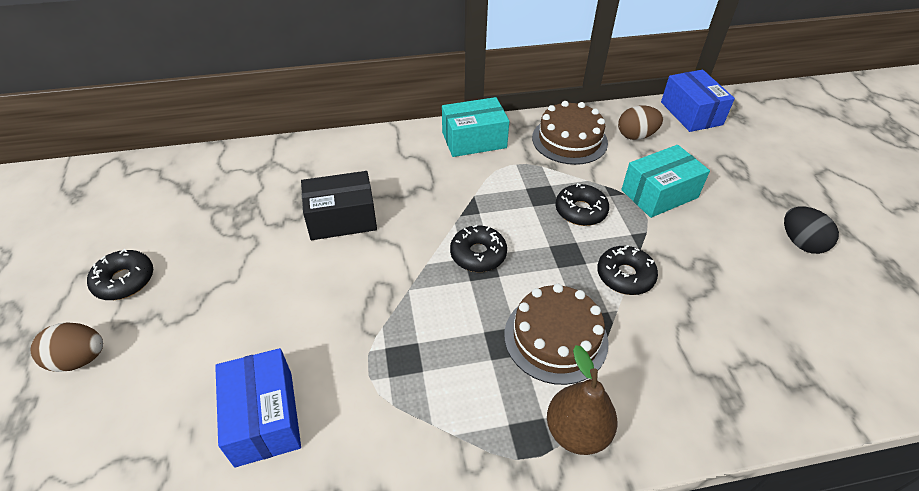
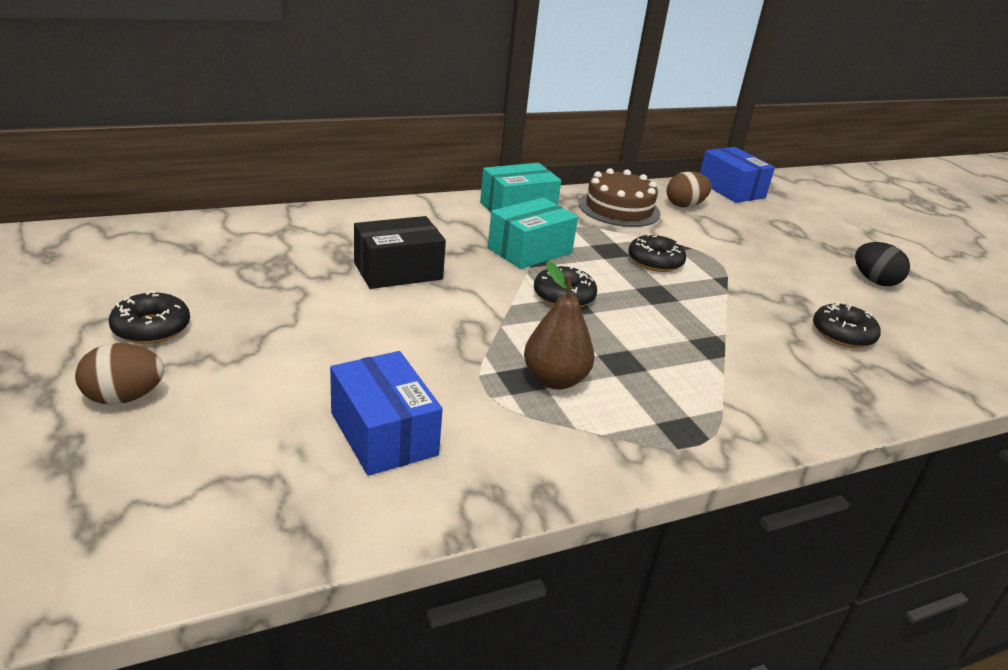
camera: 15 degrees left, 15 degrees down
(555, 338) = (673, 356): brown cake -> none
(576, 432) = (727, 424): brown pear -> brown pear (555, 380)
(625, 276) = (721, 308): black donut -> black donut (842, 334)
(659, 194) = (727, 248): turquoise box -> turquoise box (530, 250)

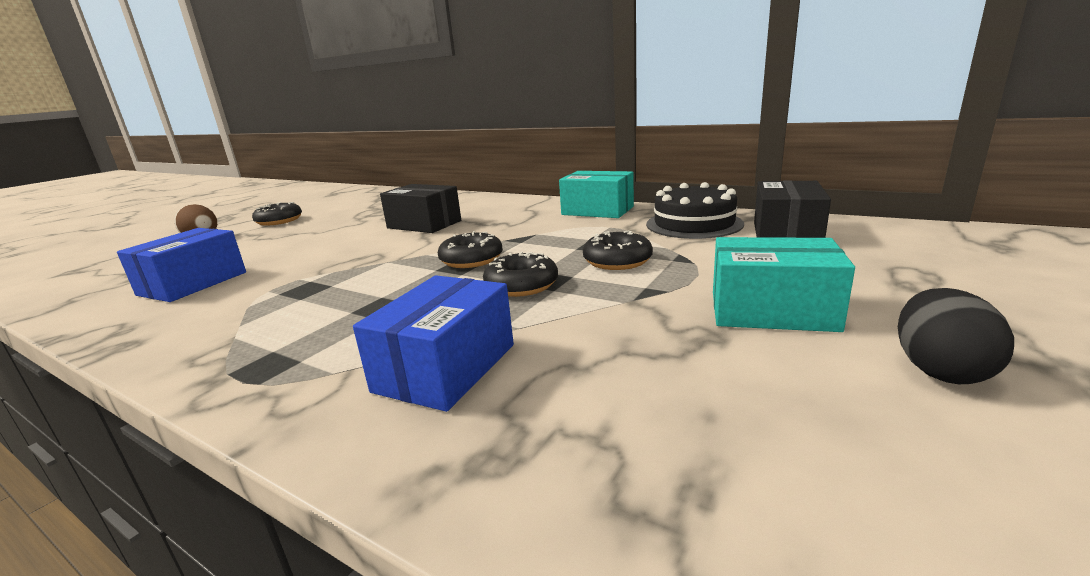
camera: 60 degrees right, 10 degrees down
(530, 250) = (531, 232): turquoise box -> turquoise box (772, 311)
(555, 380) = (316, 297): brown pear -> none
(619, 208) = (694, 224): brown cake -> black cake
(684, 205) = (786, 234): brown egg -> black box
(731, 189) = (907, 232): blue box -> blue box (446, 367)
(842, 334) = (669, 393): black donut -> black donut (521, 285)

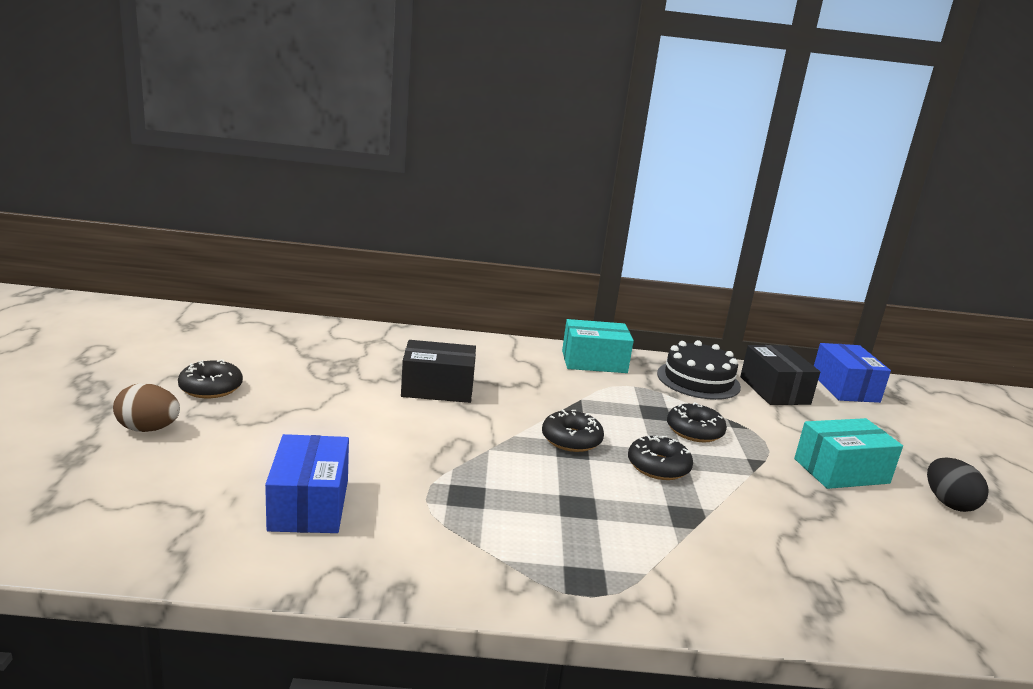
camera: 35 degrees left, 0 degrees up
(446, 367) = (716, 552): blue box -> blue box (845, 388)

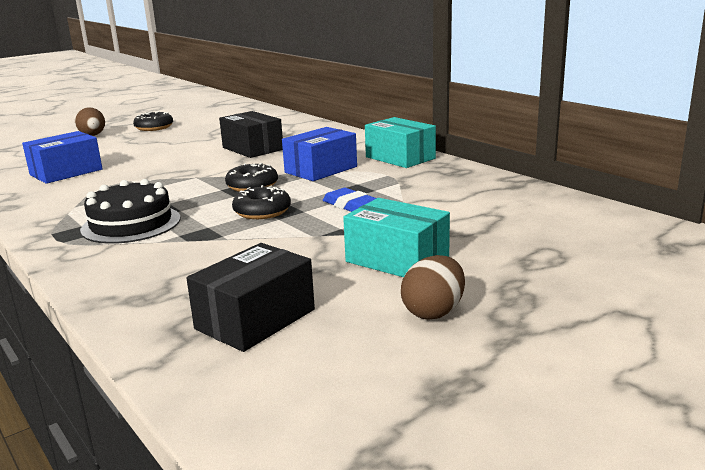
camera: 55 degrees right, 0 degrees up
(694, 431) = (350, 205): black donut -> blue eraser
(698, 380) = (457, 184): black cake -> black cake (131, 224)
(774, 390) = (515, 206): black box -> black box (255, 319)
(845, 388) = (615, 224): blue box -> blue box (321, 169)
(948, 503) = (433, 312): black egg -> brown egg

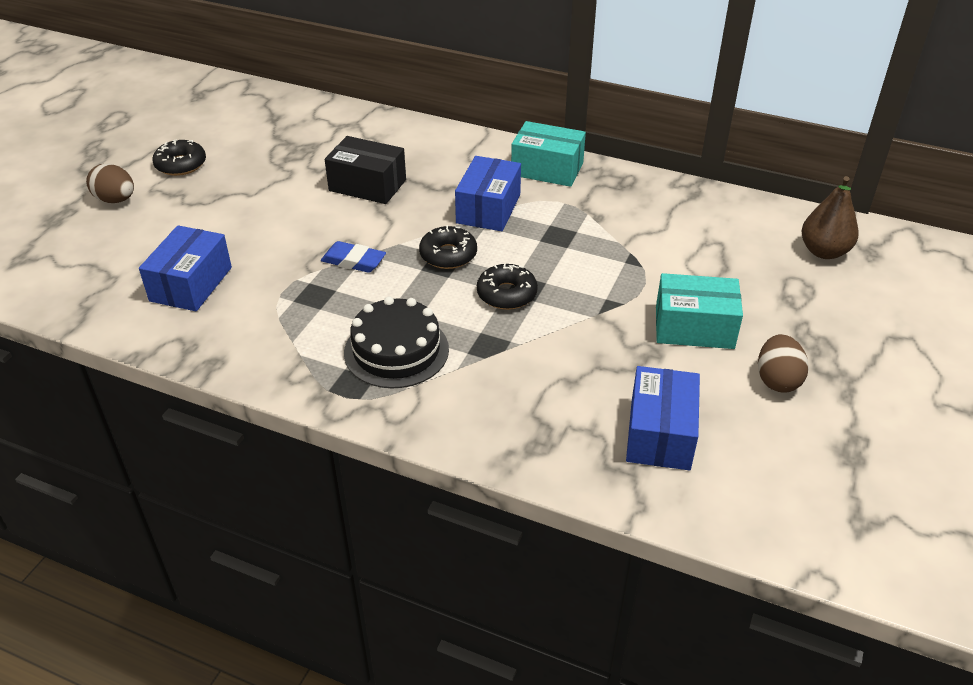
camera: 30 degrees left, 20 degrees up
(255, 319) = (660, 434): black box -> blue box
(350, 205) = (579, 262): blue eraser -> blue eraser (353, 261)
(610, 238) = (824, 251): none -> brown pear

